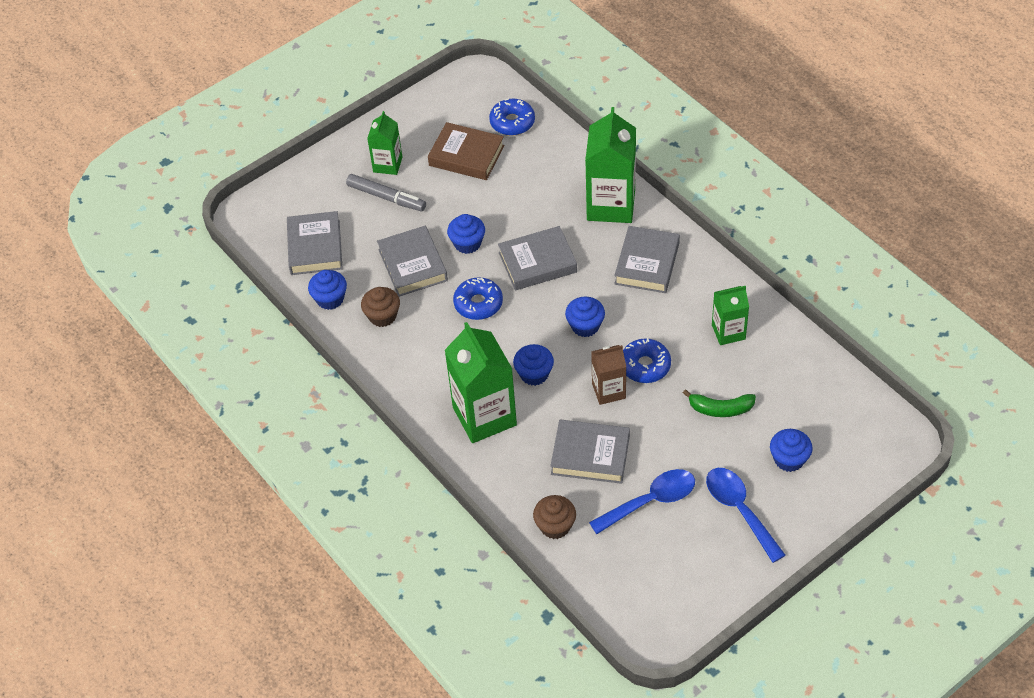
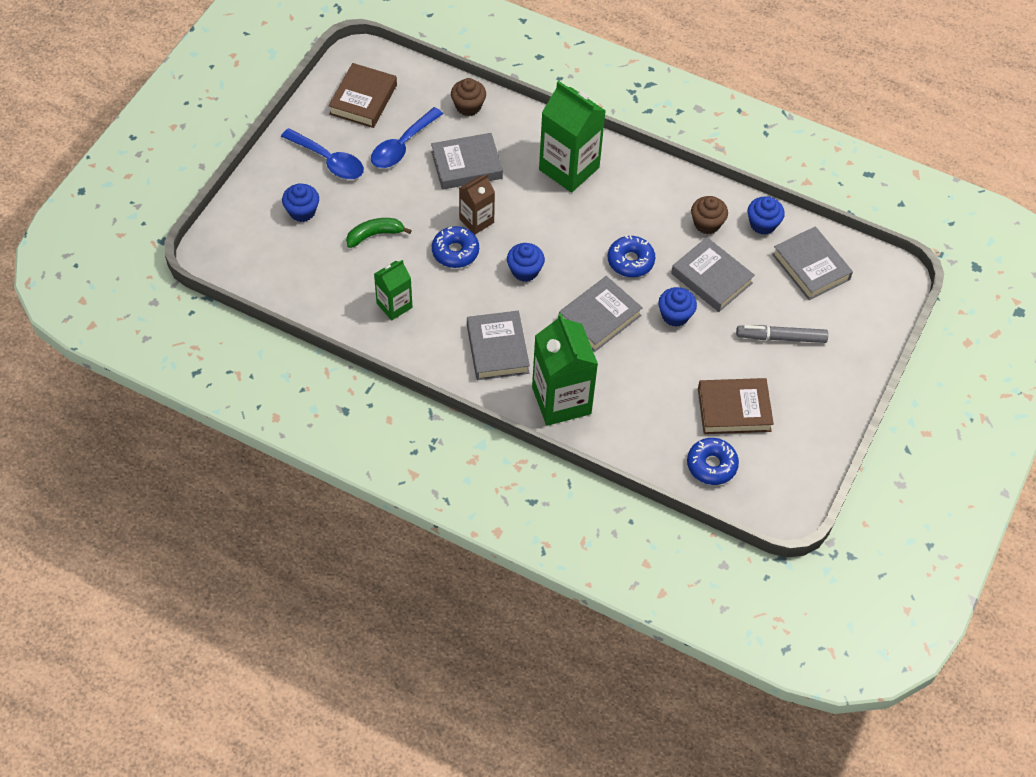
camera: 150 degrees right, 5 degrees up
(387, 164) = (804, 373): green carton -> none
(534, 374) = (547, 215): blue cupcake -> none
(672, 576) = (363, 99): none -> brown book

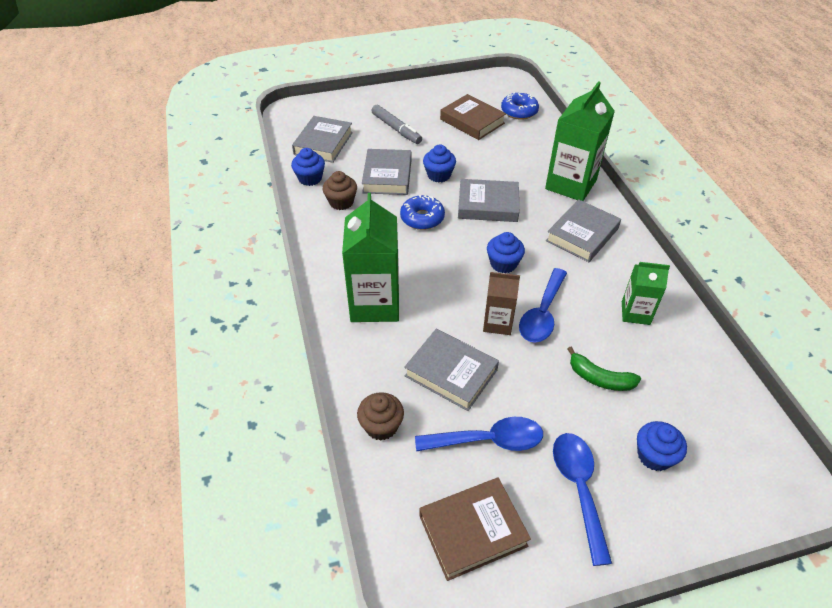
camera: 130 degrees left, 10 degrees down
(455, 252) = (542, 314): blue donut -> blue spoon

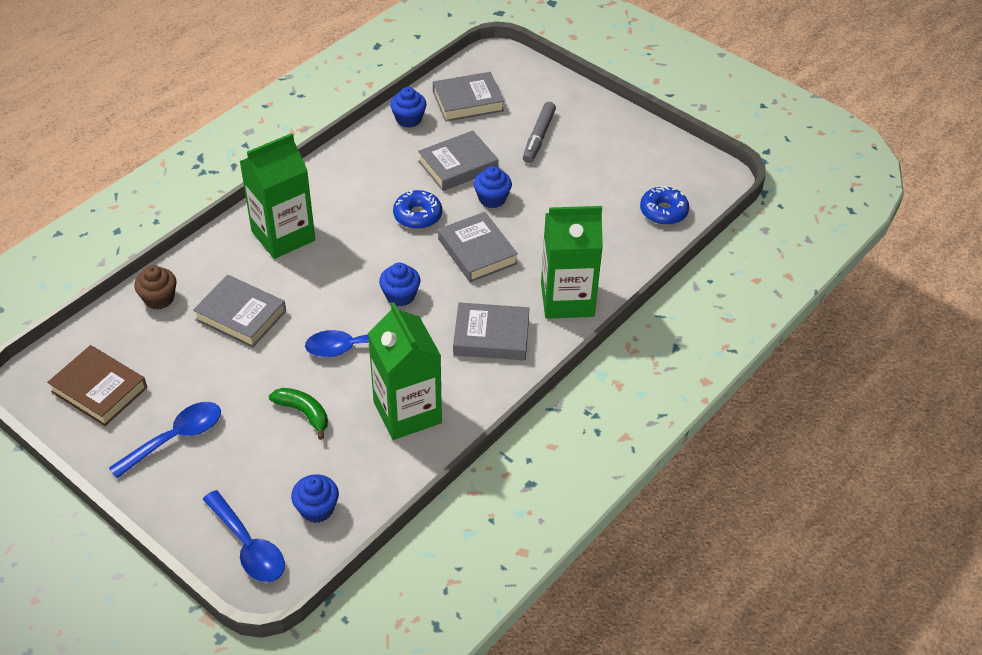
camera: 55 degrees right, 0 degrees up
(341, 202) = (393, 154): brown cupcake -> none
(451, 373) = (241, 315): grey book -> grey book turned 60 degrees counterclockwise
(472, 121) = (607, 184): brown book -> none
(488, 440) = (187, 366): blue spoon -> blue spoon (248, 546)
(497, 323) = (320, 321): brown carton -> none
(600, 378) = (303, 413): green banana -> green banana turned 135 degrees clockwise
(635, 313) = (407, 412): green carton -> green carton, size x1.77
(654, 456) = (240, 476): blue cupcake -> blue cupcake (317, 509)

